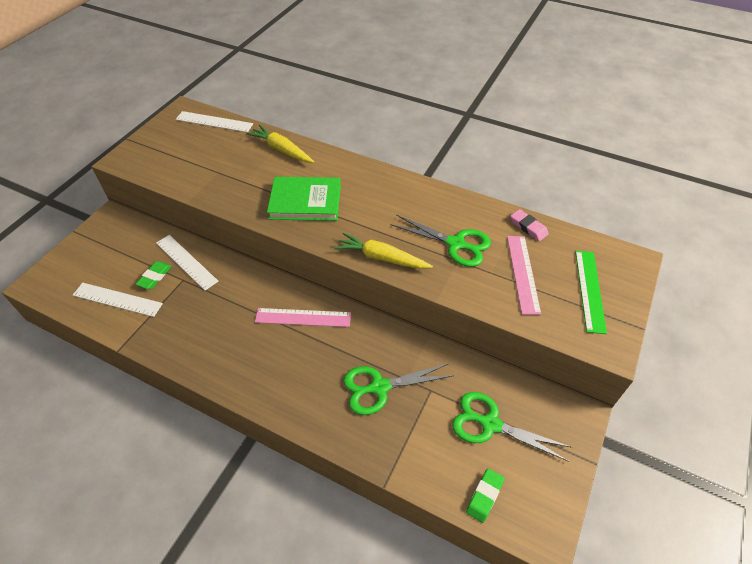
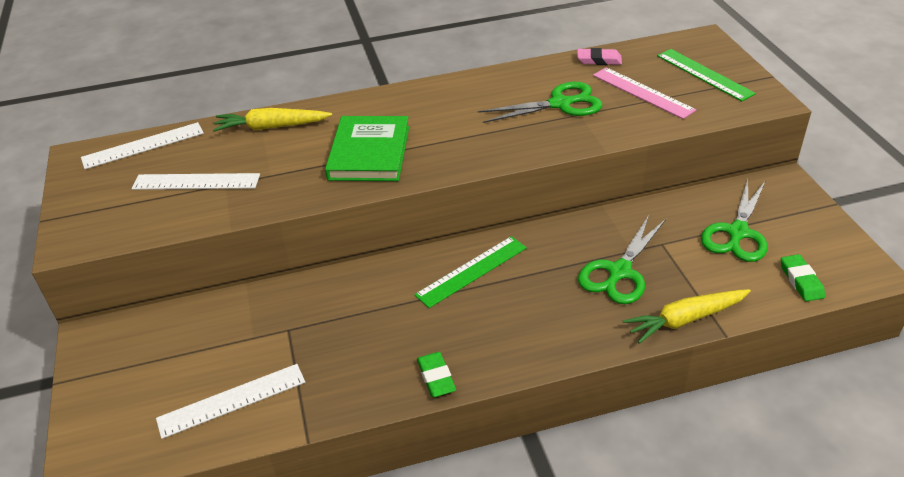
camera: 40 degrees left, 10 degrees down
(155, 277) = (248, 349): green eraser -> green eraser (436, 377)
(186, 262) = (267, 312): white ruler -> white ruler (196, 182)
(303, 317) = (471, 271): pink ruler -> green ruler
(305, 201) = (369, 153): green book -> green book turned 45 degrees counterclockwise
(381, 258) = (513, 150): yellow carrot -> yellow carrot (685, 320)
(490, 424) = (737, 232): green scissors -> green scissors turned 45 degrees counterclockwise

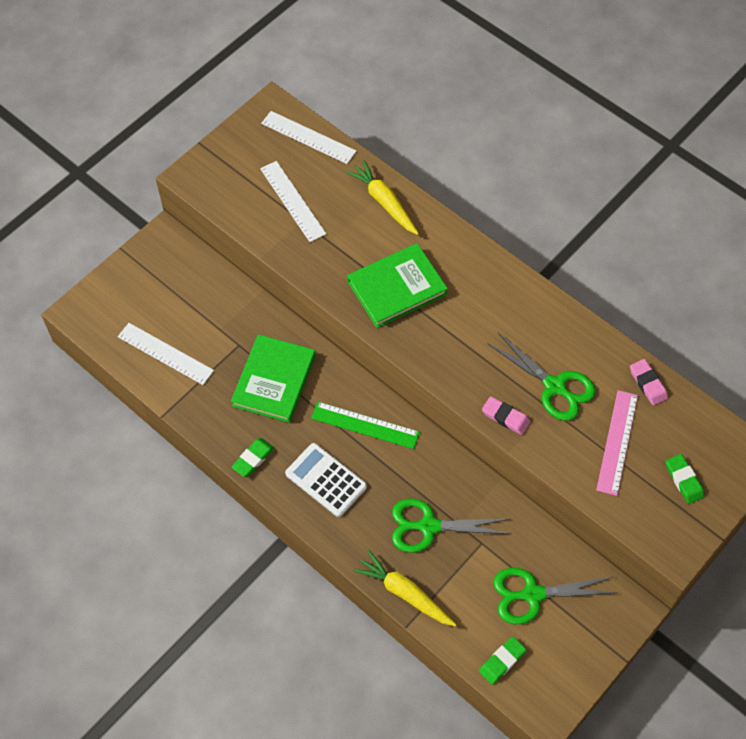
camera: 55 degrees right, 20 degrees up
(358, 318) = (274, 380): none -> green book
(510, 327) = (326, 480): none -> white calculator
(568, 140) = (505, 417): none -> pink eraser
(704, 74) = (683, 480): green ruler -> green eraser

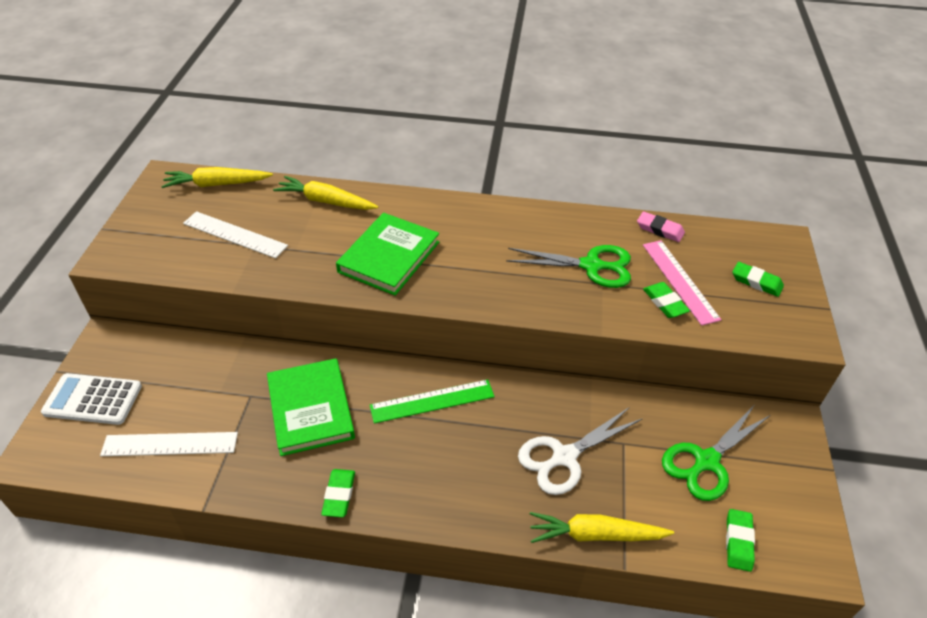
camera: 35 degrees left, 15 degrees down
(308, 137) = (217, 184): white ruler -> yellow carrot
(326, 480) = (431, 472): white calculator -> white calculator (93, 400)
(429, 526) = (564, 457): green scissors -> white scissors
(505, 417) = (573, 309): pink eraser -> none
(585, 454) = (665, 302): none -> green eraser

